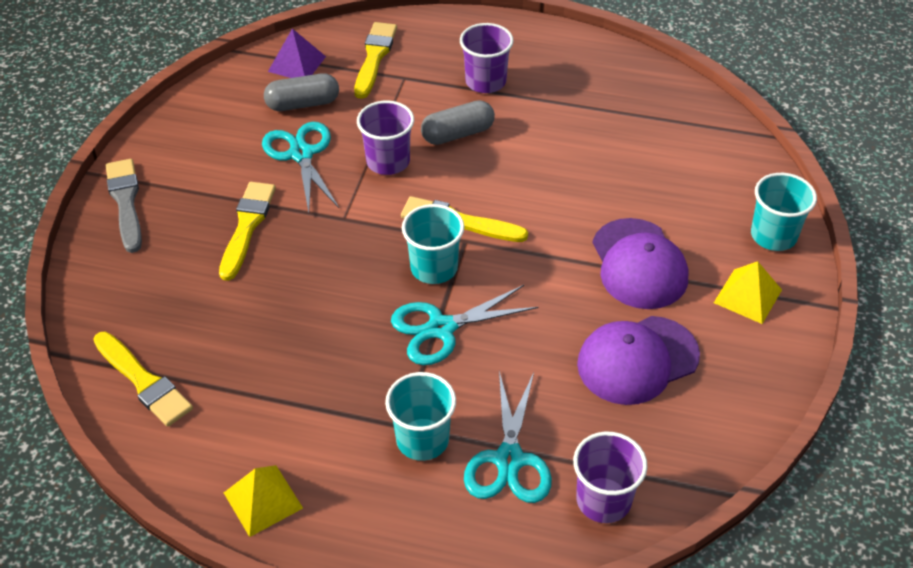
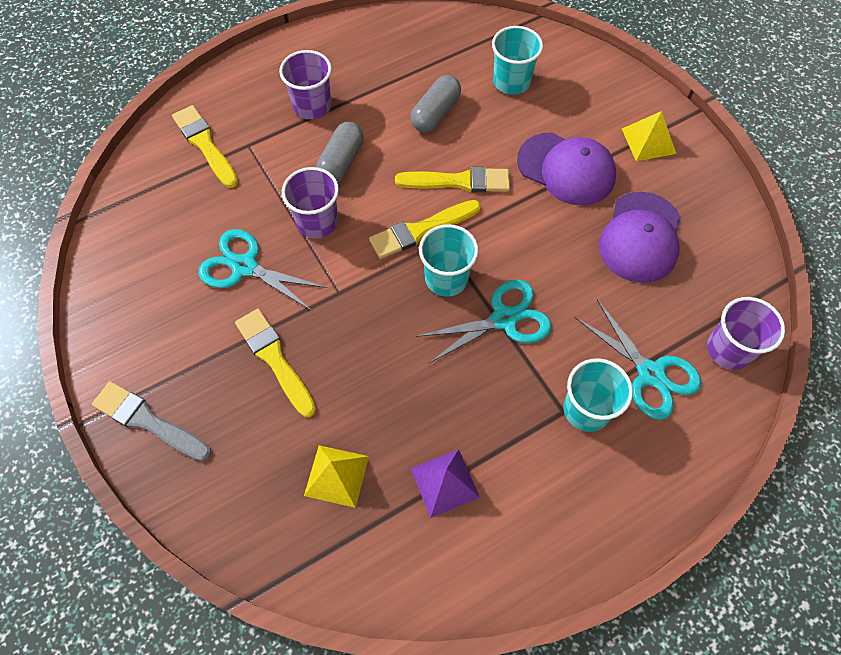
camera: 45 degrees left, 15 degrees up
(144, 382) = (351, 551): yellow brush -> yellow brush (458, 181)
(263, 500) = (543, 553): yellow pyramid -> yellow pyramid (336, 475)
(297, 64) = (148, 194): purple pyramid -> purple pyramid (445, 482)
(303, 104) = (194, 224): grey capsule -> grey capsule (435, 113)
(441, 328) = (504, 319): turquoise scissors -> turquoise scissors turned 135 degrees counterclockwise
(773, 235) = (616, 87): turquoise cup -> turquoise cup (511, 82)

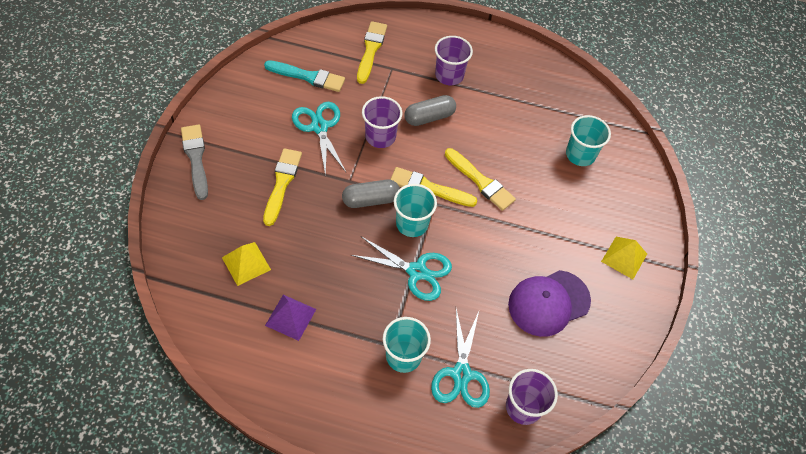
camera: 40 degrees right, 5 degrees down
(171, 226) = (308, 77): none -> turquoise brush
(435, 113) = (513, 135): grey capsule -> grey capsule (370, 200)
(566, 169) = (552, 229): purple cap -> none

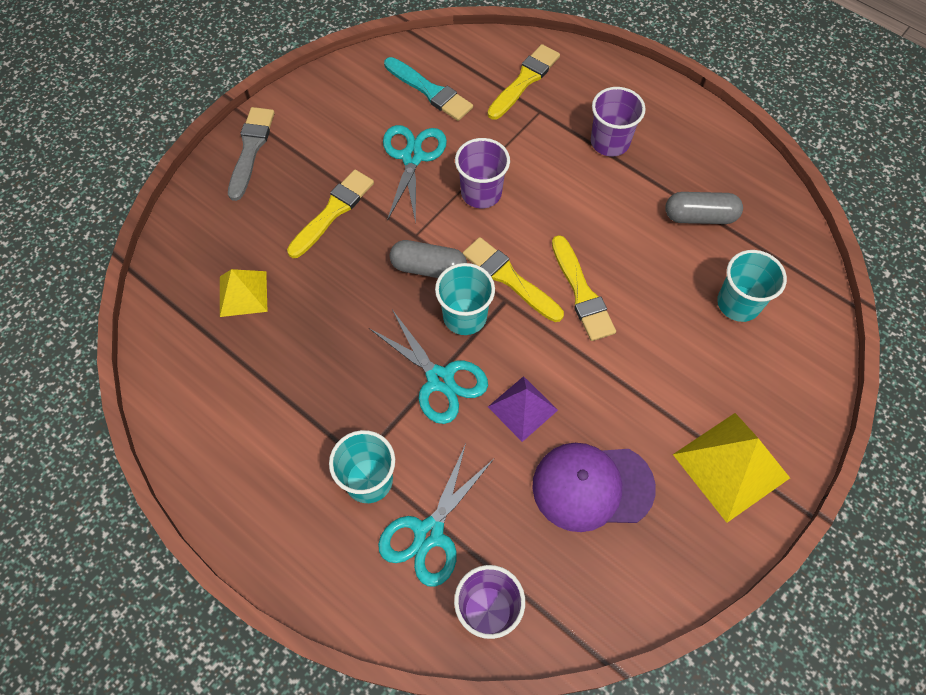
camera: 30 degrees right, 5 degrees up
(290, 317) = (260, 378): purple pyramid -> purple pyramid (522, 408)
(429, 117) = (556, 188): grey capsule -> grey capsule (700, 216)
(624, 257) = (731, 466): yellow pyramid -> yellow pyramid, size x1.60

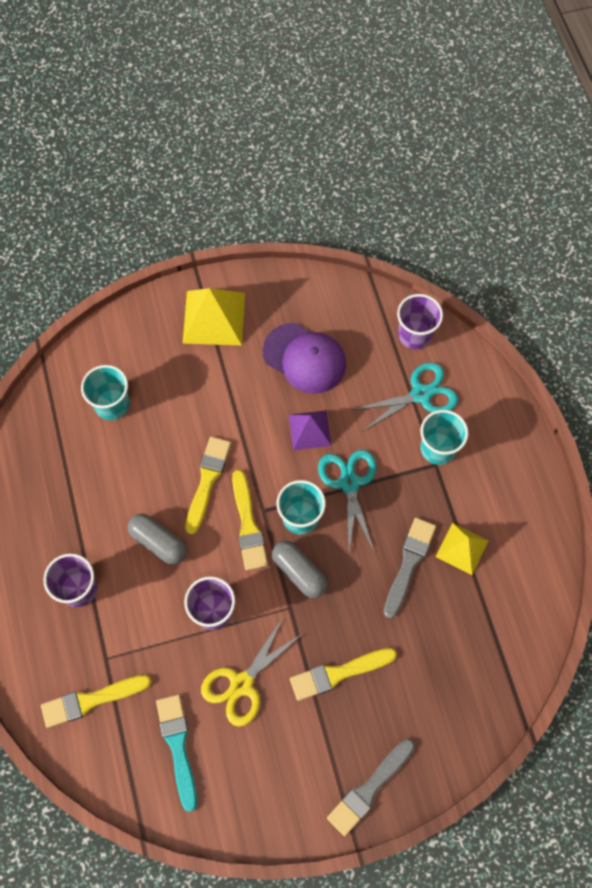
camera: 145 degrees left, 5 degrees up
(243, 293) = (448, 643): yellow pyramid -> yellow pyramid (462, 548)
(326, 340) = (409, 563): none -> grey brush
(412, 157) = (242, 684): turquoise scissors -> yellow scissors
(700, 216) = (74, 481): grey capsule -> grey capsule (158, 542)

